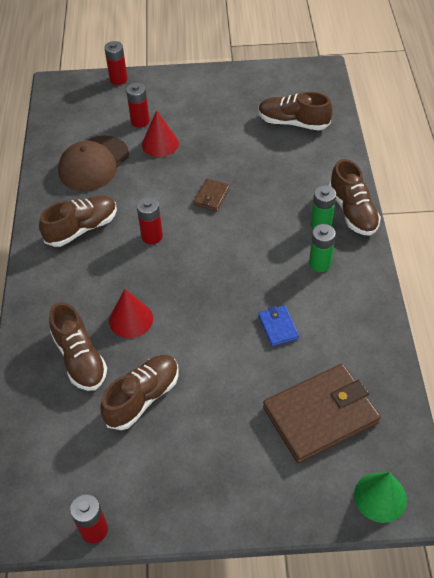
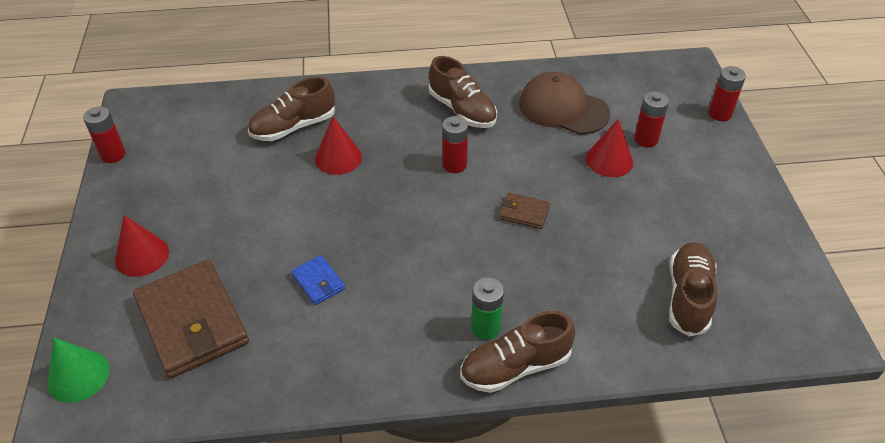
camera: 85 degrees right, 5 degrees down
(143, 397) = (241, 174): brown shoe -> none
(244, 471) = (142, 256): none -> red cone
(278, 327) = (318, 282): blue wallet -> blue wallet turned 75 degrees clockwise
(320, 263) = (417, 325): green battery -> none

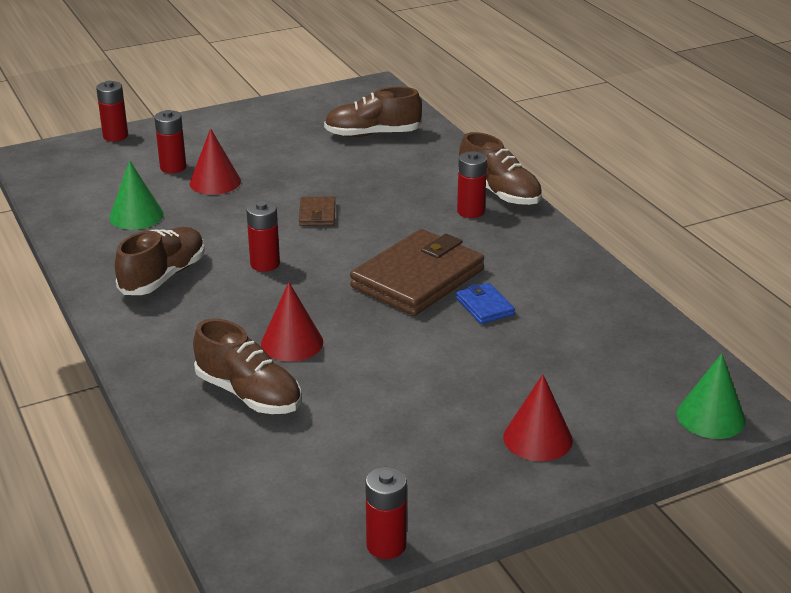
camera: 110 degrees left, 15 degrees down
(192, 322) = (591, 368): brown wallet -> brown wallet (417, 278)
(318, 282) = (484, 306): blue wallet -> blue wallet turned 60 degrees counterclockwise
(485, 328) = (470, 211): green battery -> red battery
(563, 108) = (136, 216): brown cap -> green cone

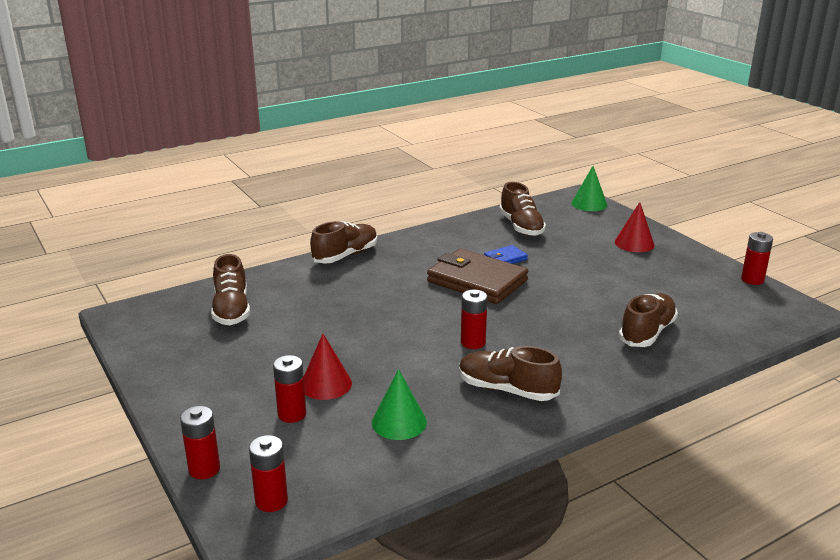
camera: 95 degrees left, 5 degrees down
(292, 343) = (578, 322): red cone -> none
(317, 214) = (386, 326): brown wallet -> none
(470, 211) = (375, 265): red battery -> red battery (271, 501)
(599, 332) = (521, 227): none -> brown shoe

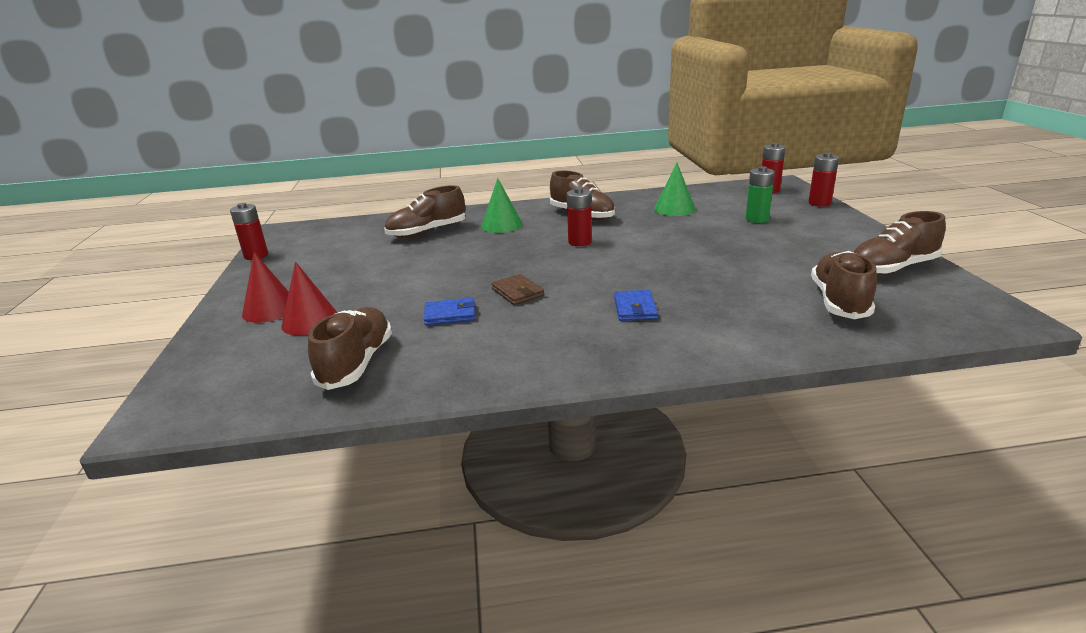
camera: 155 degrees left, 0 degrees up
(292, 414) = (757, 219): red battery -> green battery
(326, 384) = (726, 231): red cone -> red cone (310, 321)
(345, 255) = (668, 357): brown shoe -> brown shoe (892, 268)
(380, 282) = (635, 308): none -> blue wallet
(477, 281) = (517, 292): brown wallet -> brown wallet, size x0.45
(589, 204) = (181, 391): green cone -> green cone (501, 225)

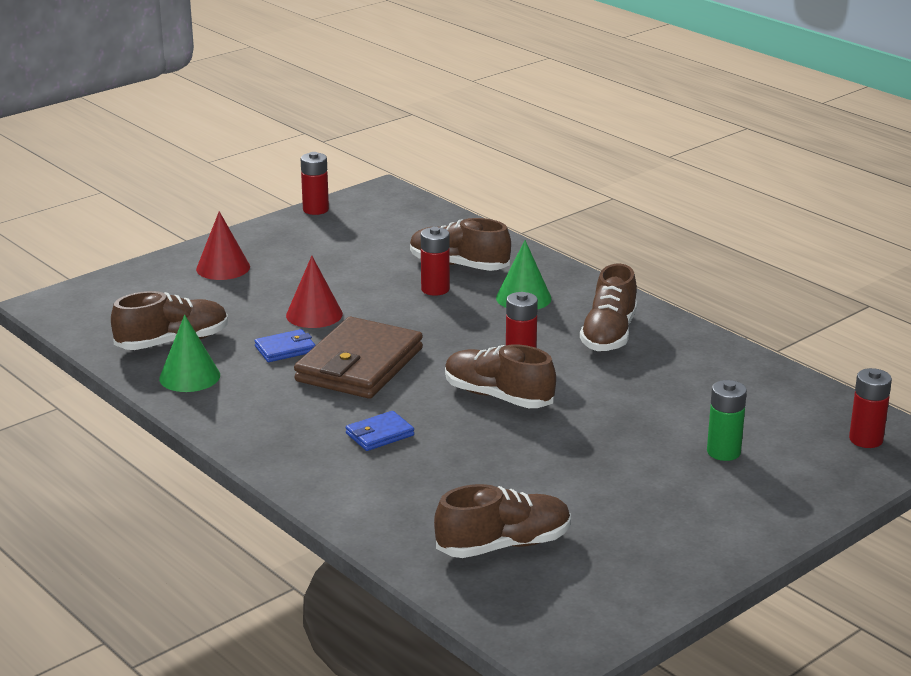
camera: 55 degrees right, 0 degrees up
(310, 321) = (219, 294): red cone -> red cone (314, 314)
(450, 314) = (285, 349): blue wallet -> blue wallet turned 75 degrees counterclockwise
(517, 292) = (359, 365): brown wallet -> brown wallet, size x2.21
(674, 209) = (700, 388): green cone -> green cone (189, 376)
(819, 203) = (848, 488): red battery -> red battery (435, 289)
(892, 268) = (638, 569): brown shoe -> brown shoe (498, 396)

